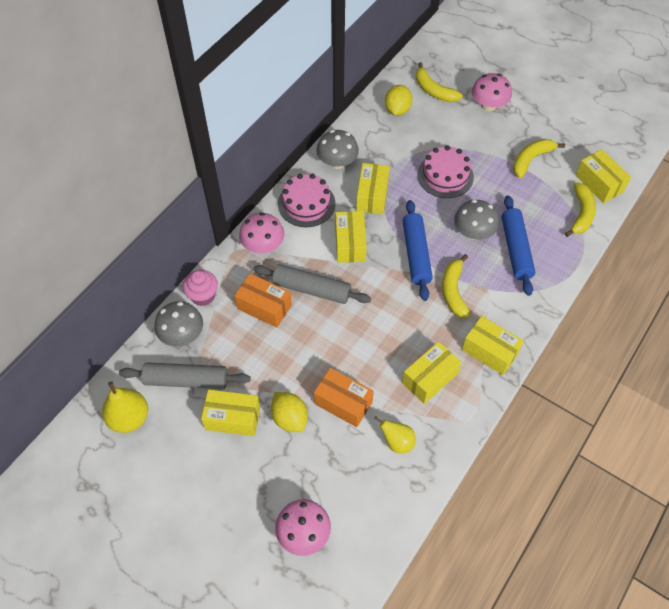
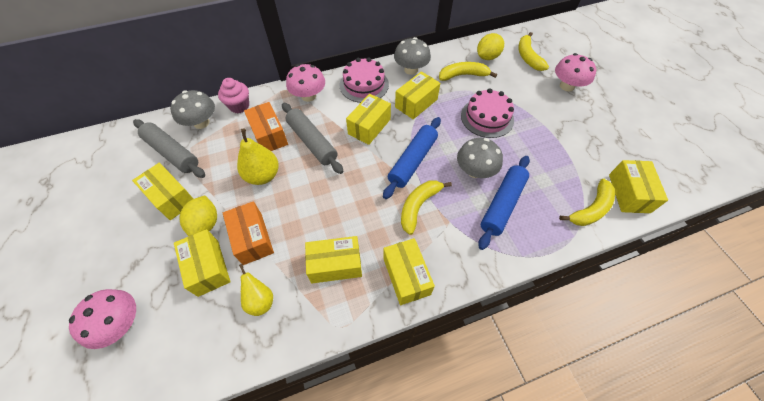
camera: 35 degrees right, 0 degrees up
(129, 418) = (115, 155): yellow pear -> yellow pear (263, 175)
(330, 448) = (208, 267): none -> yellow box
(531, 160) = (574, 142): yellow banana -> yellow banana (463, 75)

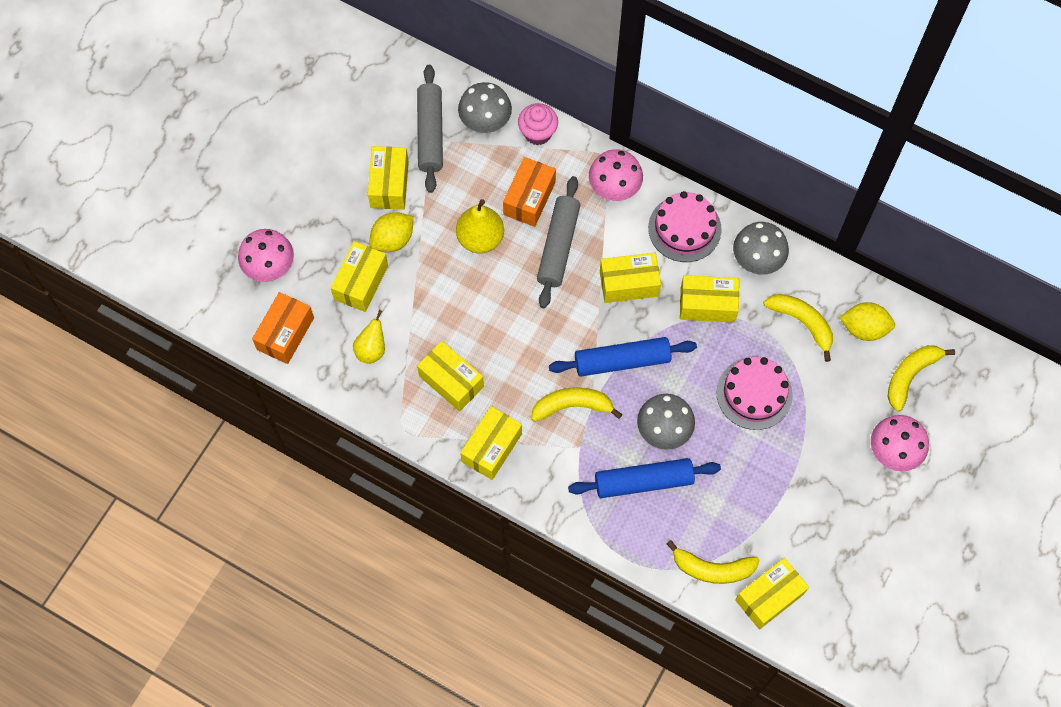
camera: 50 degrees right, 10 degrees up
(252, 238) = (414, 292): orange box -> orange box (285, 333)

